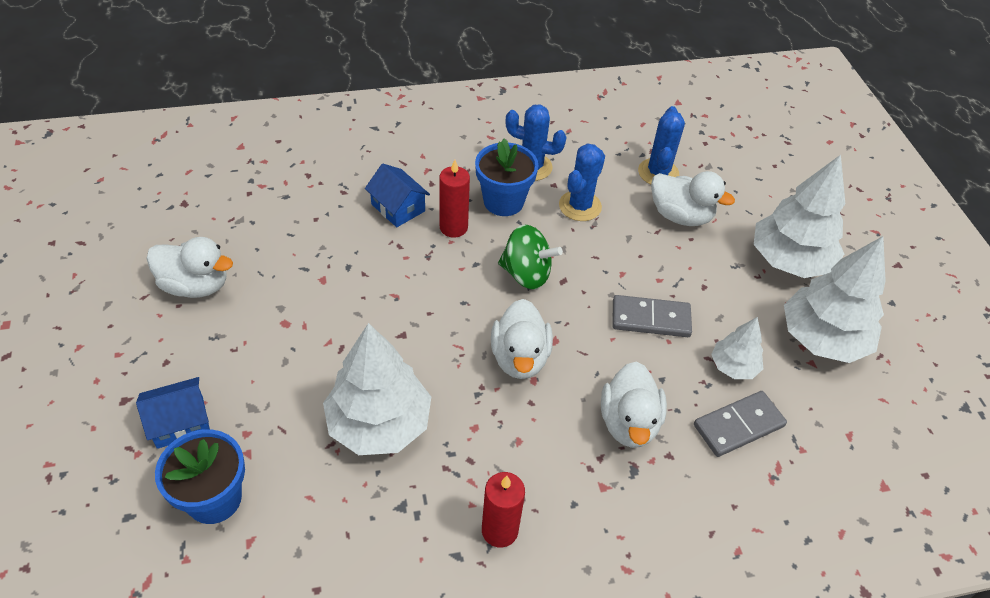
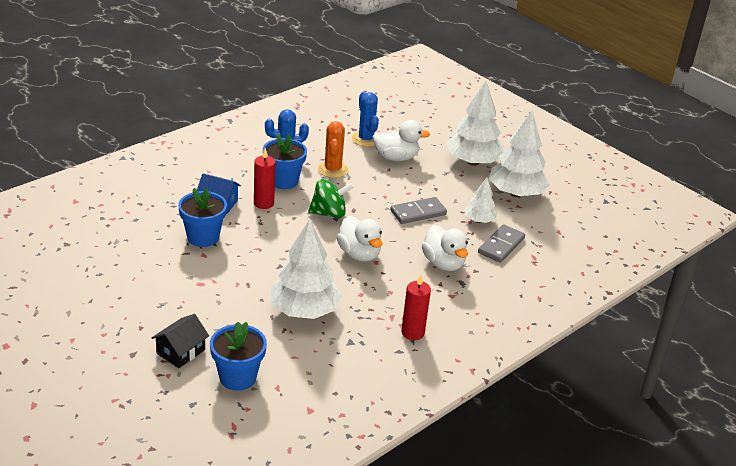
camera: 30 degrees left, 15 degrees down
(180, 422) = (181, 351): blue house -> black house
(195, 285) = (121, 284): white duck -> none
(342, 252) = (203, 237): none -> blue flower pot
(580, 206) = (332, 170): blue cactus -> orange cactus

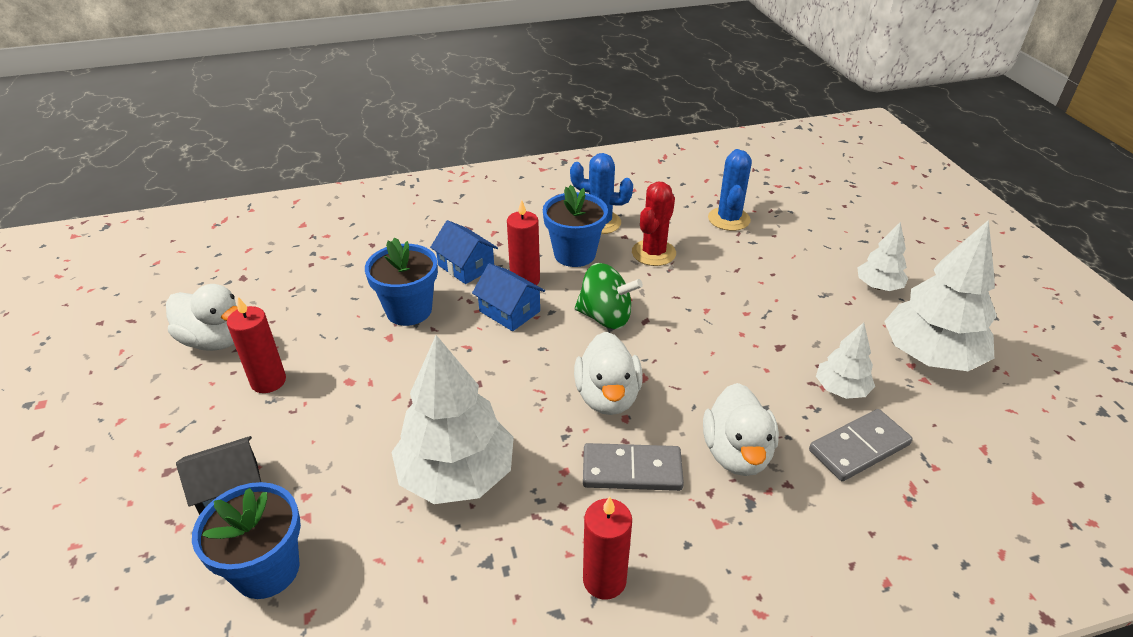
camera: 30 degrees right, 5 degrees up
(148, 296) = (268, 381): none -> red candle
(268, 223) = (509, 311): none -> blue house
(332, 170) = (653, 253): orange cactus -> red cactus
(396, 158) = (758, 254): white duck -> white duck (215, 340)
(418, 213) = (743, 349): grey domino -> grey domino (632, 470)
(473, 162) = (878, 286): white tree -> white tree, size x0.53

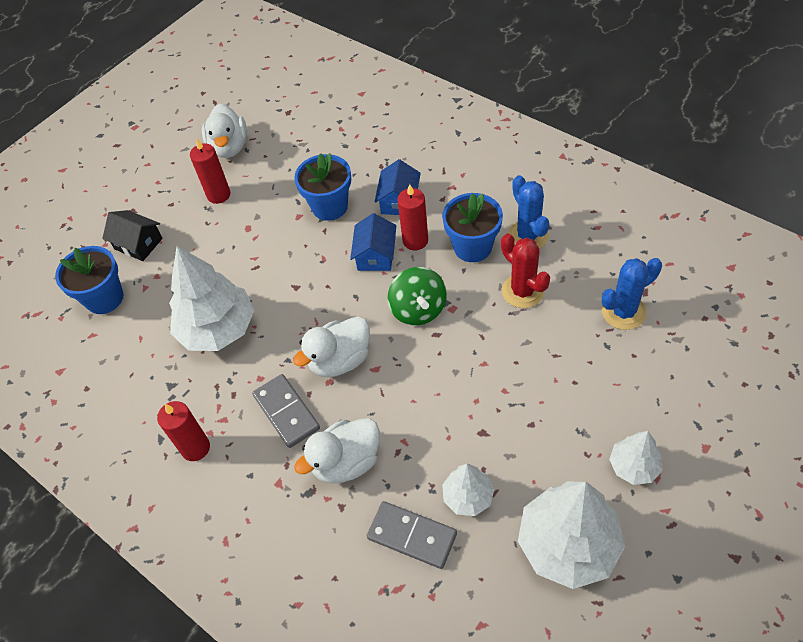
camera: 60 degrees right, 15 degrees up
(653, 253) = (522, 291): red cactus -> red cactus turned 60 degrees clockwise

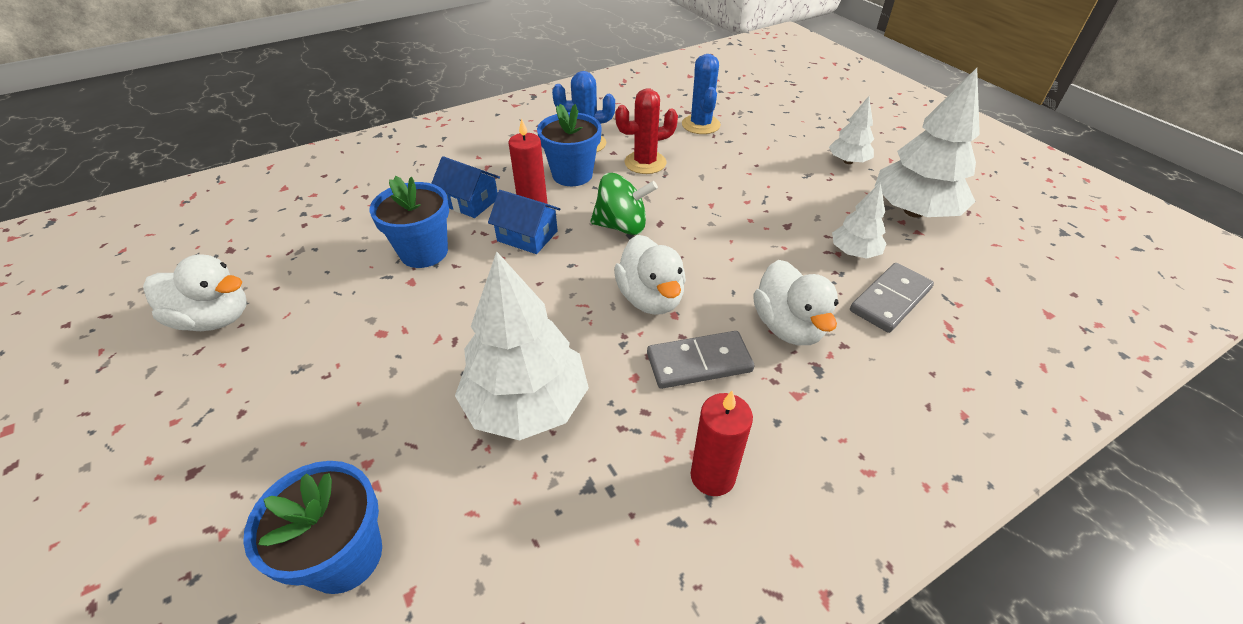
camera: 75 degrees left, 10 degrees down
(138, 244) = (275, 476): black house -> none
(219, 195) = (289, 350): red candle -> none

